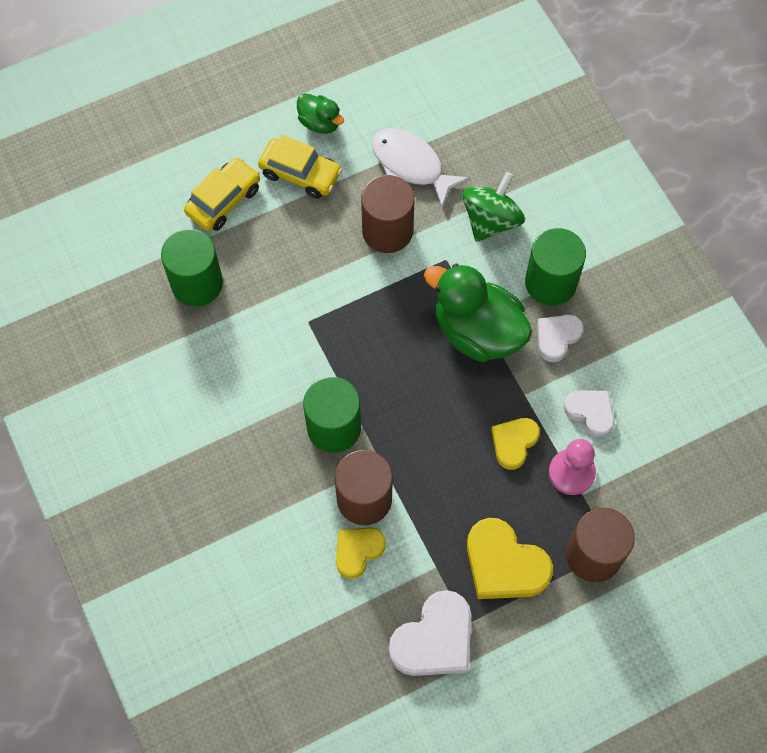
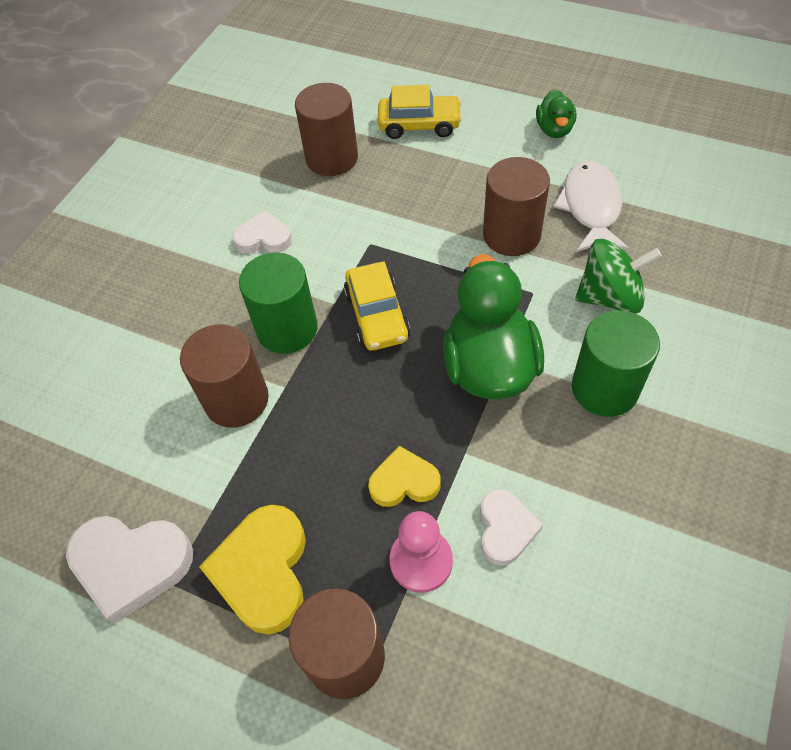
camera: 55 degrees right, 10 degrees down
(197, 283) = (332, 158): green cylinder -> brown cylinder
(300, 174) = (495, 149): yellow car -> yellow car (377, 316)
(358, 551) = (179, 432): yellow heart -> none
(557, 337) = (554, 436): white heart -> white heart (263, 238)

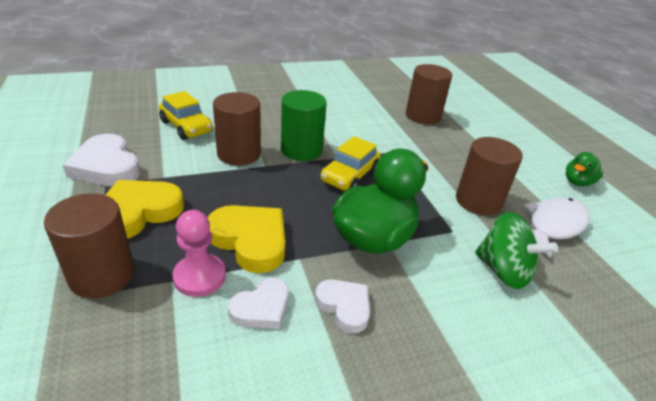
camera: 40 degrees right, 20 degrees down
(263, 238) = (345, 118): white heart -> white heart (344, 306)
(404, 481) = (250, 240): yellow heart -> yellow heart, size x1.62
(419, 125) = (490, 133): yellow car -> yellow car (186, 127)
(604, 388) = (430, 306): green cylinder -> none

